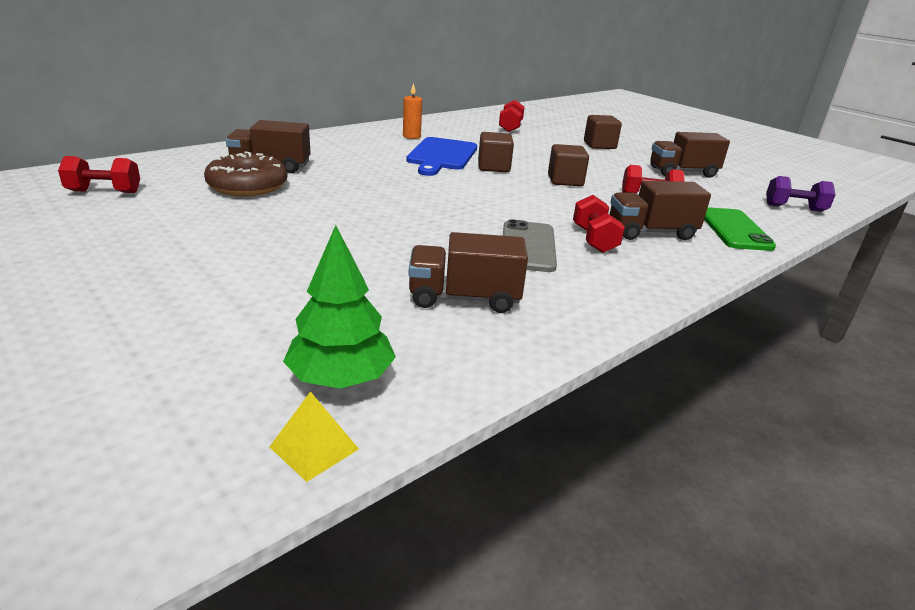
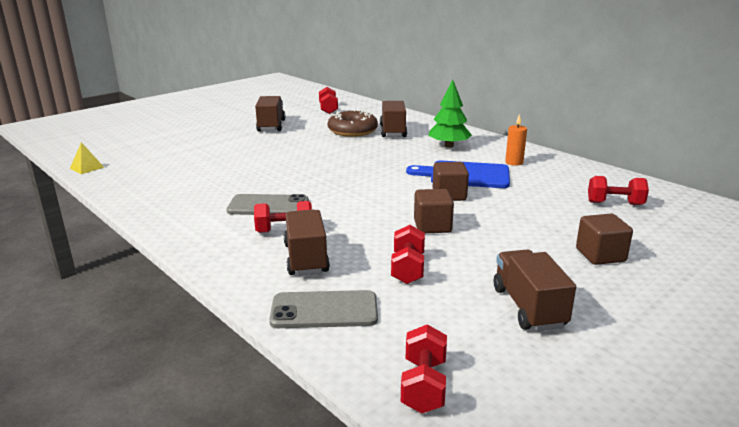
camera: 90 degrees right, 5 degrees down
(341, 378) = (129, 168): green tree -> green tree (449, 146)
(464, 298) = (194, 188): brown truck -> brown truck (271, 126)
(734, 230) = (324, 310): green phone -> grey phone
(794, 208) = (423, 385): purple dumbbell -> red dumbbell

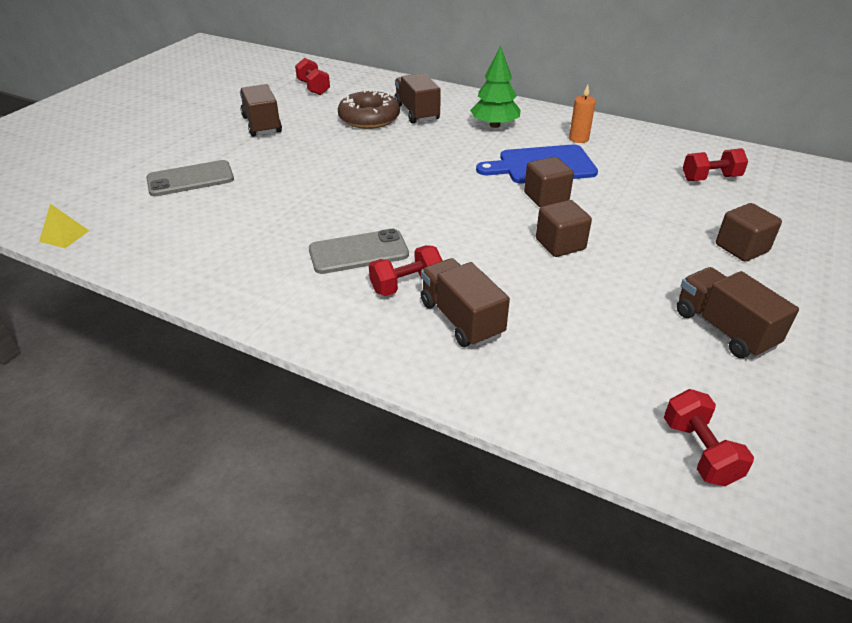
camera: 20 degrees left, 15 degrees up
(324, 310) = (535, 385): grey phone -> grey phone (190, 179)
(408, 269) = (577, 308): red dumbbell -> none

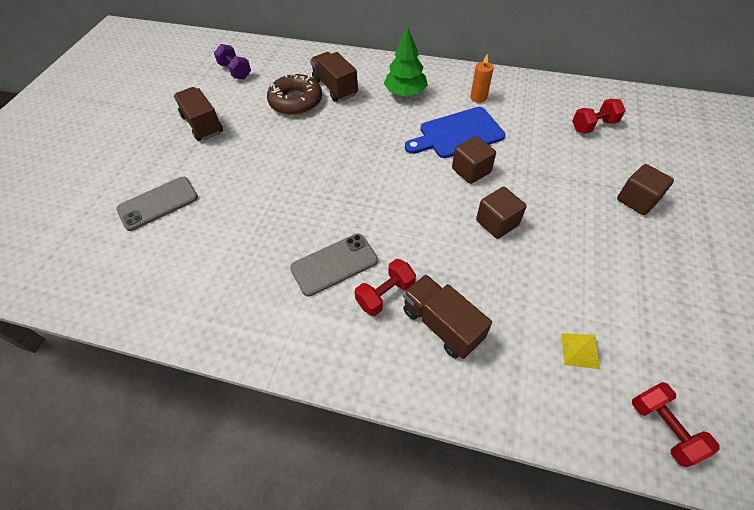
camera: 10 degrees left, 15 degrees up
(64, 236) = (62, 296): yellow pyramid -> yellow pyramid (580, 350)
(313, 88) = (235, 71): red dumbbell -> purple dumbbell
(724, 329) = (647, 292): brown truck -> none

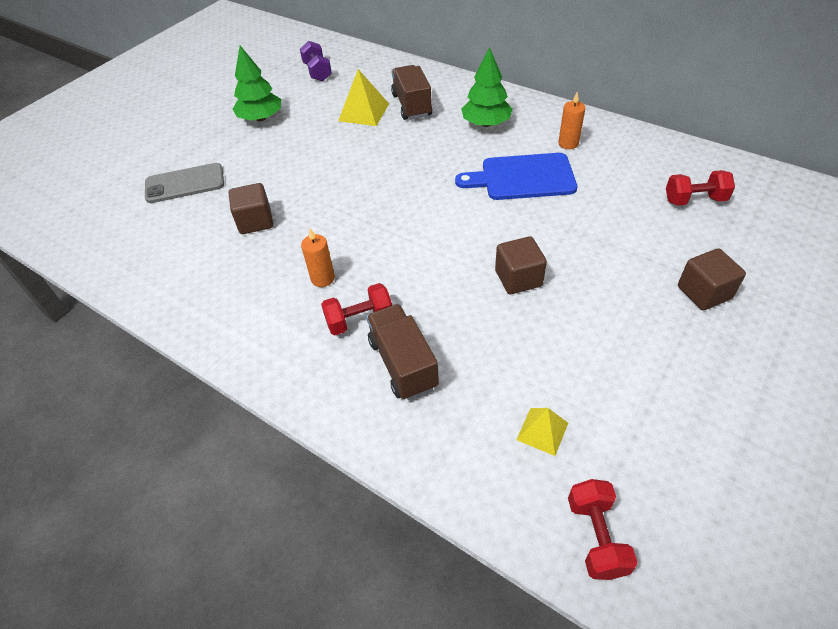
camera: 20 degrees right, 5 degrees down
(202, 125) = (261, 118): brown truck -> green tree
(296, 101) = (364, 112): brown donut -> yellow pyramid
(334, 264) = (322, 278): grey phone -> orange candle
(471, 170) = (517, 218): brown cube -> brown cube (255, 221)

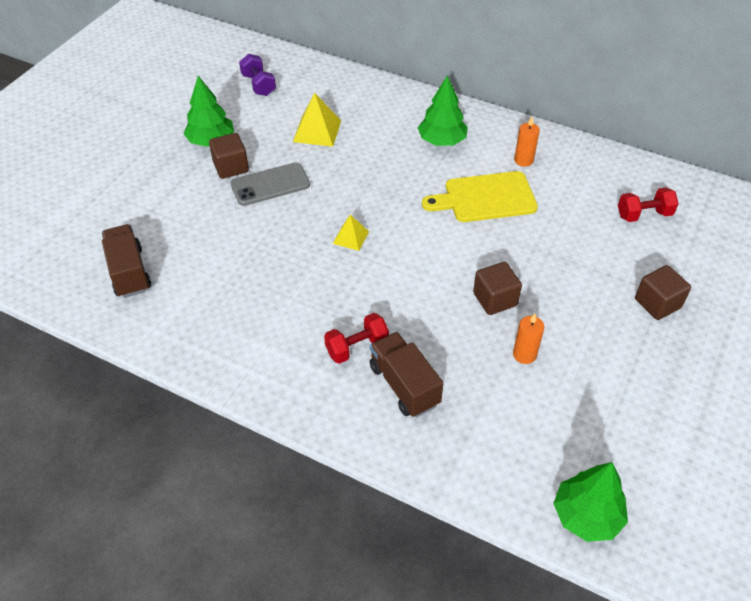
camera: 10 degrees left, 0 degrees up
(185, 184) = (150, 217): grey phone -> grey phone (270, 185)
(255, 221) = (234, 255): brown cube -> brown cube (231, 167)
(322, 278) = (313, 309): orange candle -> orange candle (524, 354)
(412, 105) = (364, 122): brown truck -> brown truck (129, 272)
(523, 177) = (485, 198): blue cutting board -> yellow cutting board
(542, 431) = (533, 435): yellow pyramid -> yellow pyramid (351, 237)
(596, 536) = (586, 515): red dumbbell -> green tree

